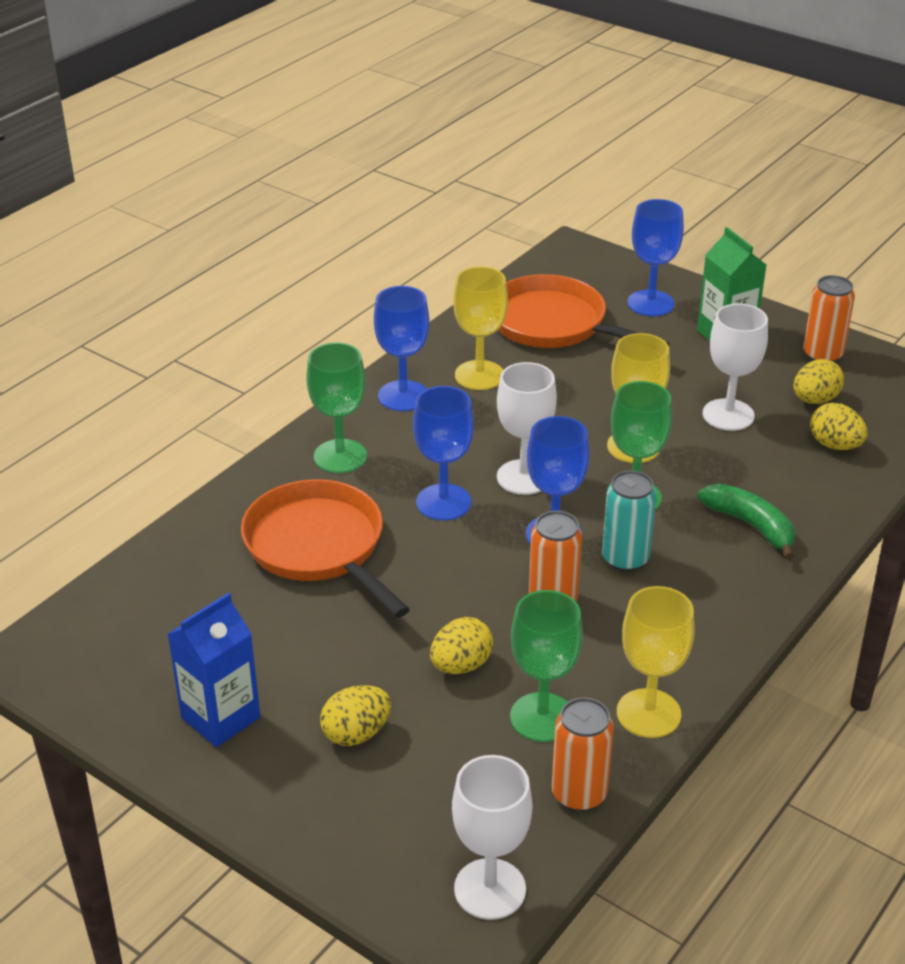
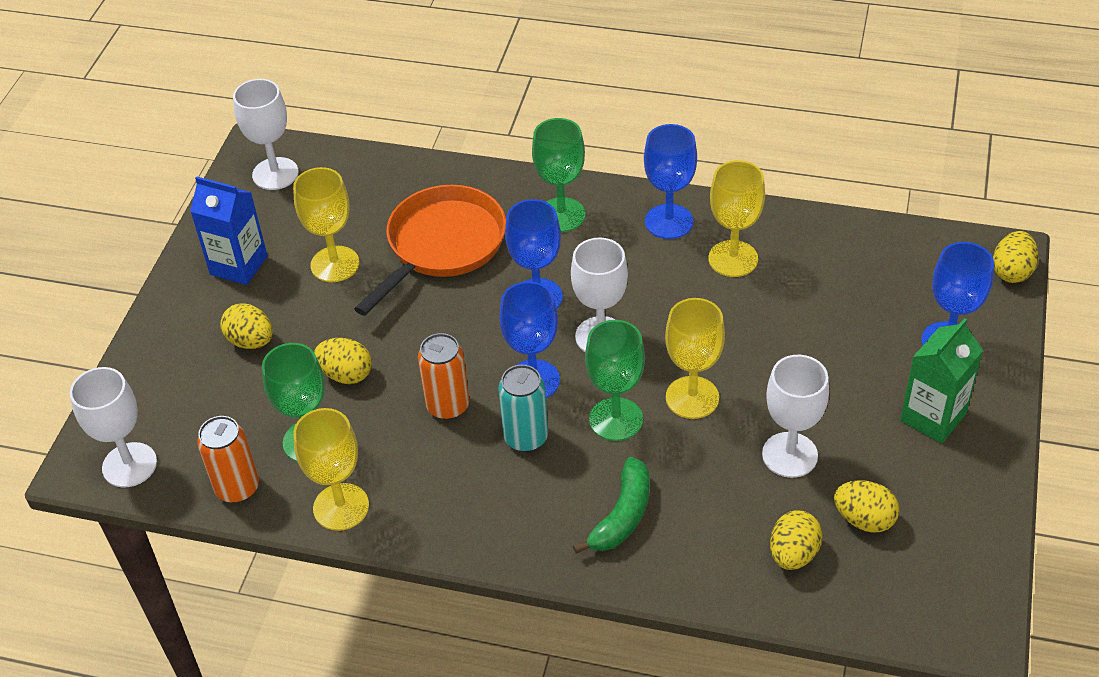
camera: 70 degrees right, 10 degrees up
(86, 650) = (275, 174): none -> white goblet
(283, 635) = (335, 264): none -> yellow goblet
(554, 324) = (854, 282): orange pan -> none
(594, 252) = (1012, 271): none -> yellow egg
(822, 355) = (955, 508): orange can -> none

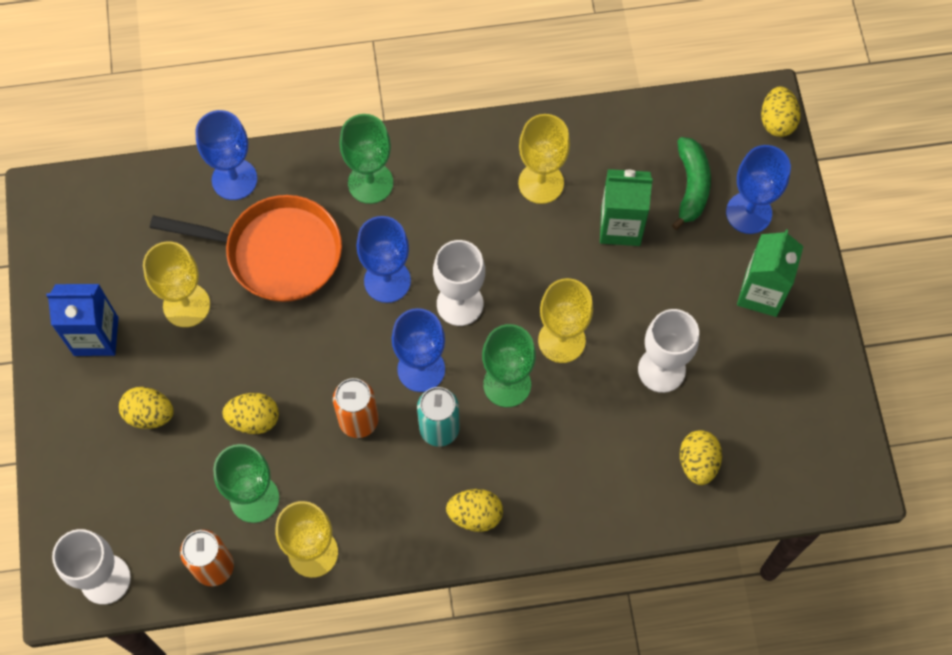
camera: 25 degrees left, 20 degrees up
(275, 174) = (78, 220): white goblet -> none
(442, 246) = (276, 252): orange pan -> orange pan turned 90 degrees clockwise
(622, 516) = (550, 476): green banana -> green banana (691, 186)
(669, 221) = (469, 160): blue goblet -> blue goblet (234, 179)
(800, 317) = (620, 226): none -> green carton
(864, 519) = (740, 411): yellow egg -> yellow egg (475, 515)

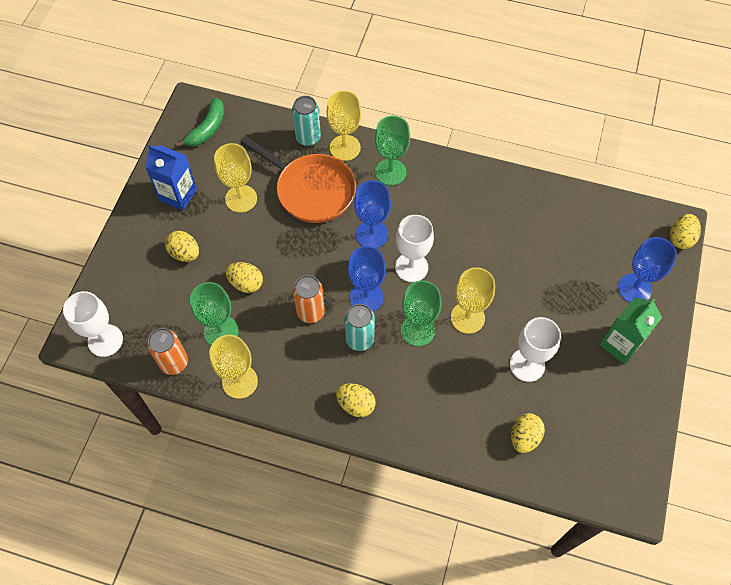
camera: 25 degrees right, 5 degrees down
(234, 179) = (308, 138): blue goblet -> turquoise can
(541, 183) = (500, 214): yellow goblet -> yellow goblet (345, 148)
(620, 226) = (541, 262): green carton -> none
(691, 186) = (601, 256): green banana -> green banana (207, 129)

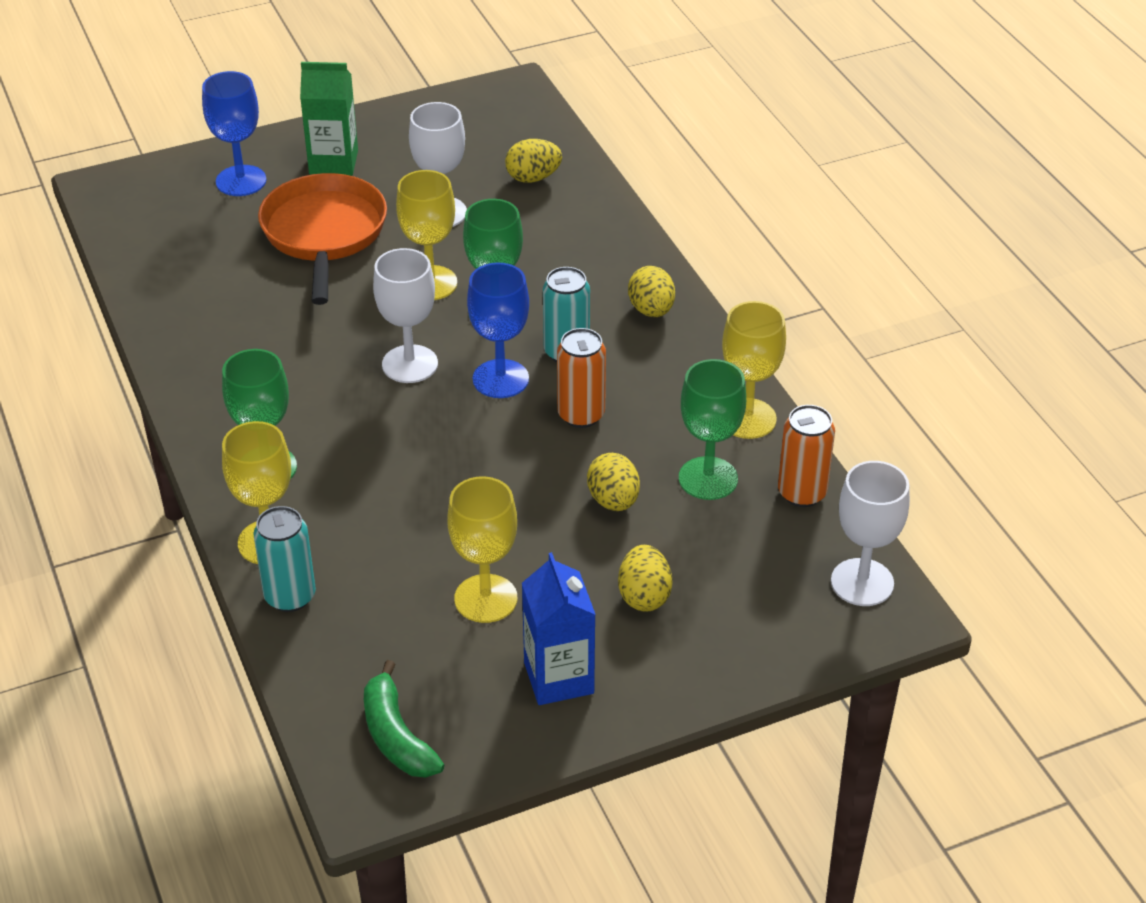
camera: 130 degrees left, 20 degrees down
(207, 129) = (396, 736): green banana -> green banana turned 105 degrees counterclockwise
(311, 190) = (387, 531): orange pan -> orange pan (324, 234)
(372, 234) = (398, 427): blue goblet -> none
(680, 238) = (123, 176): yellow egg -> none

